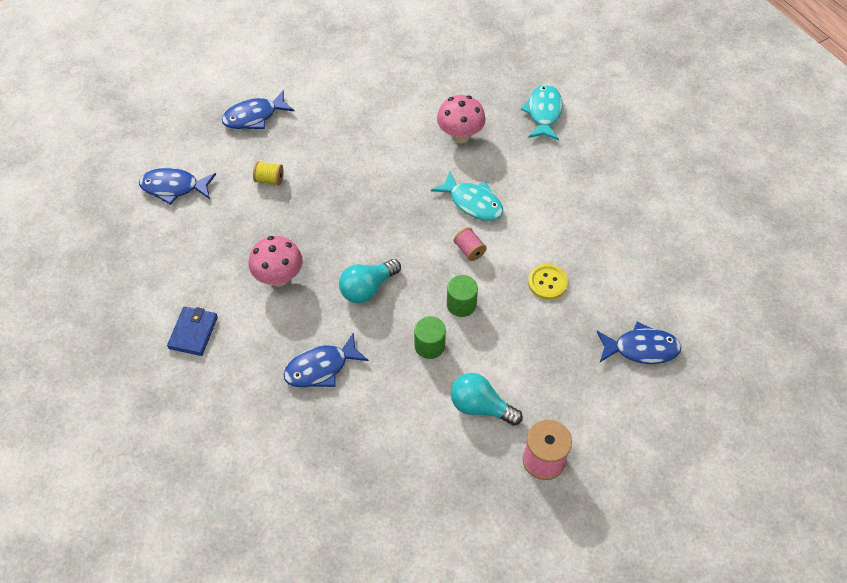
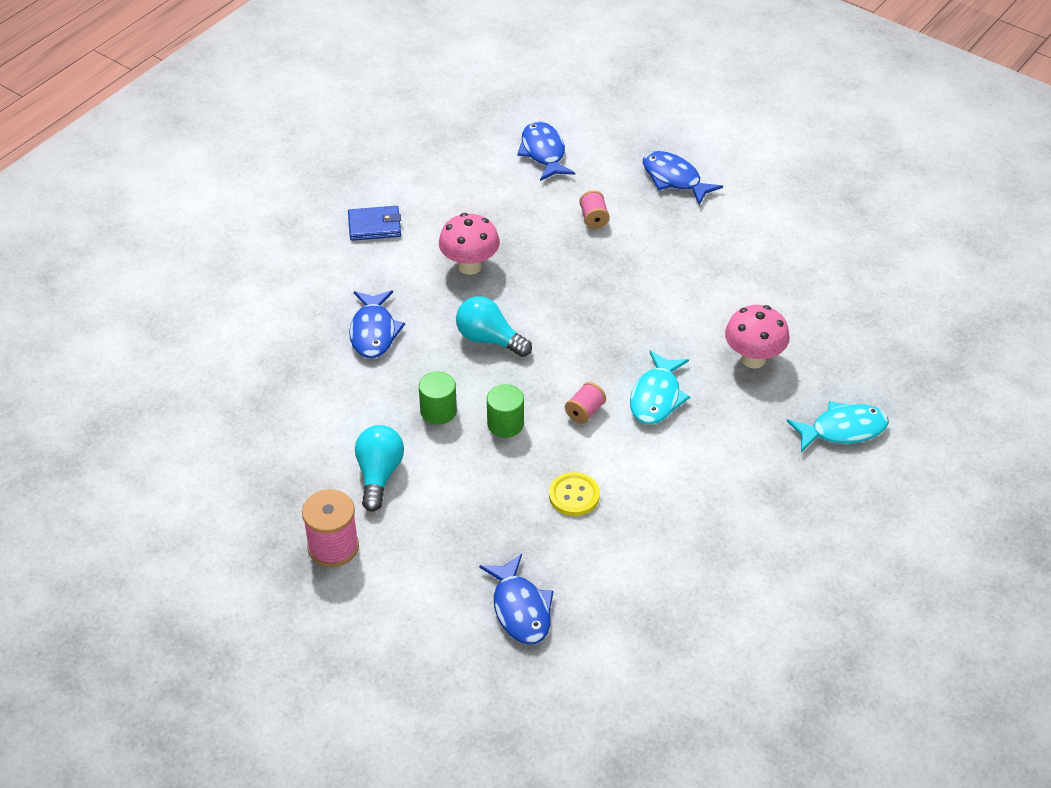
camera: 70 degrees right, 10 degrees down
(269, 179) = (594, 218): yellow spool -> pink spool
(321, 368) = (373, 332): blue fish -> blue fish turned 135 degrees counterclockwise

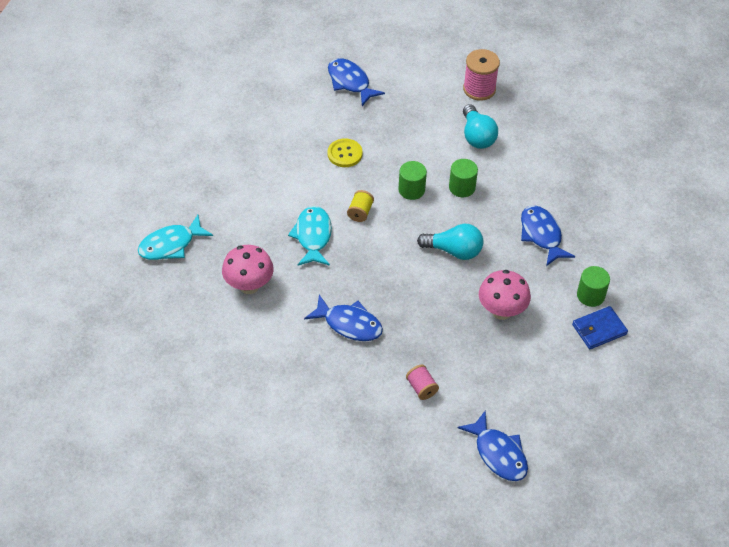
camera: 160 degrees right, 5 degrees up
(360, 258) = (590, 295): none -> green cylinder
(585, 412) = (360, 212): pink spool -> yellow spool
(674, 179) = (366, 455): blue fish -> blue fish (349, 324)

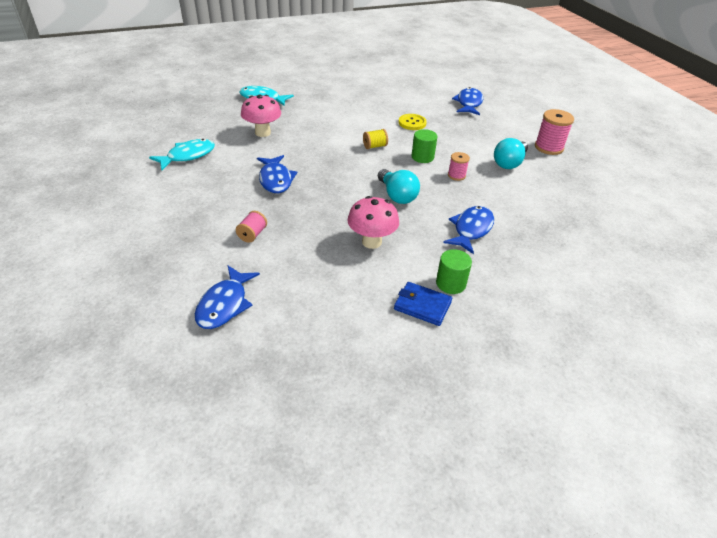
camera: 50 degrees right, 10 degrees down
(313, 236) = (331, 138): turquoise fish -> turquoise fish (188, 156)
(462, 187) = (456, 175): green cylinder -> pink spool

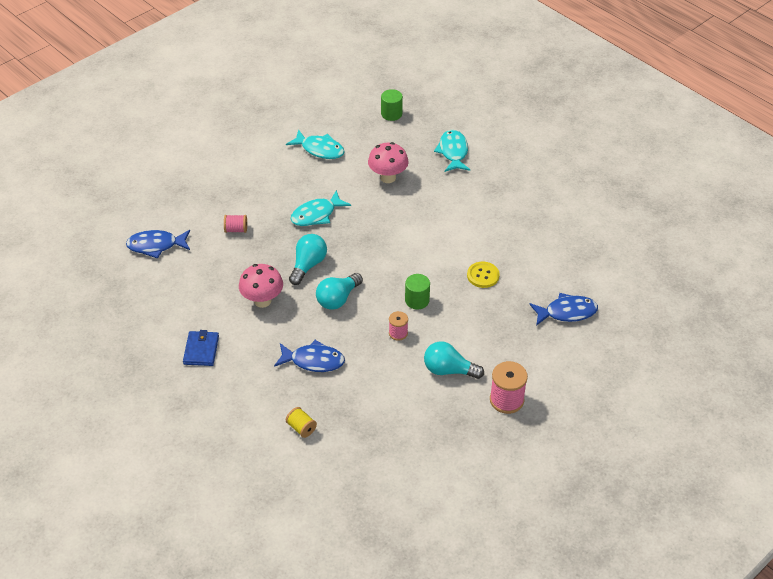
camera: 70 degrees right, 5 degrees up
(275, 180) = (316, 214): blue fish -> turquoise fish
(341, 201) = (308, 265): none -> turquoise light bulb
(375, 146) = (414, 260): yellow spool -> yellow spool (301, 428)
(450, 283) = (234, 361): green cylinder -> green cylinder (391, 114)

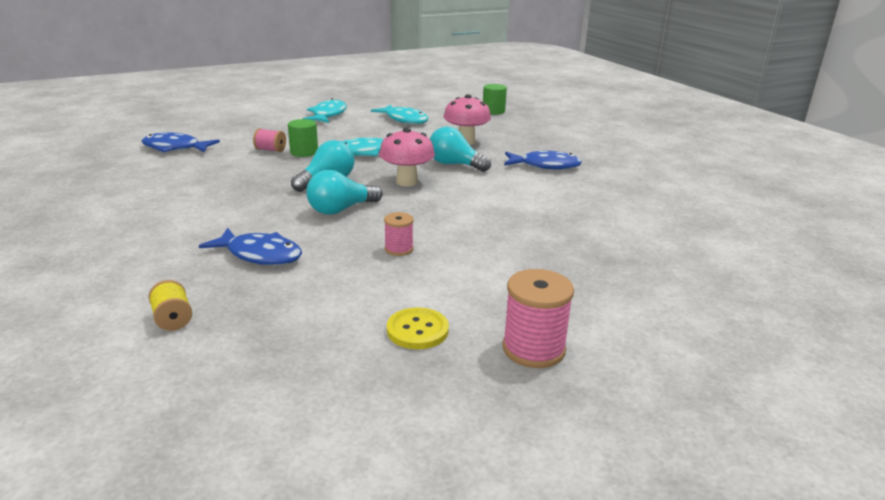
camera: 15 degrees right, 20 degrees down
(201, 350) = (128, 222): blue wallet -> none
(262, 301) = (247, 197): pink mushroom -> pink mushroom (407, 182)
(417, 300) = (444, 226): green cylinder -> green cylinder (304, 152)
(449, 370) = (452, 297): turquoise light bulb -> turquoise light bulb (455, 165)
(453, 152) = (549, 136): turquoise fish -> turquoise fish (328, 115)
(483, 275) = (547, 219): yellow button -> yellow button (417, 330)
(567, 312) = (665, 269): blue fish -> blue fish (545, 166)

